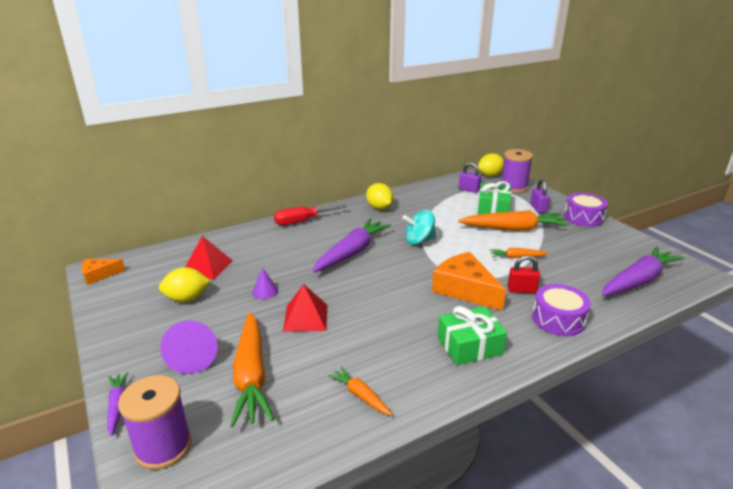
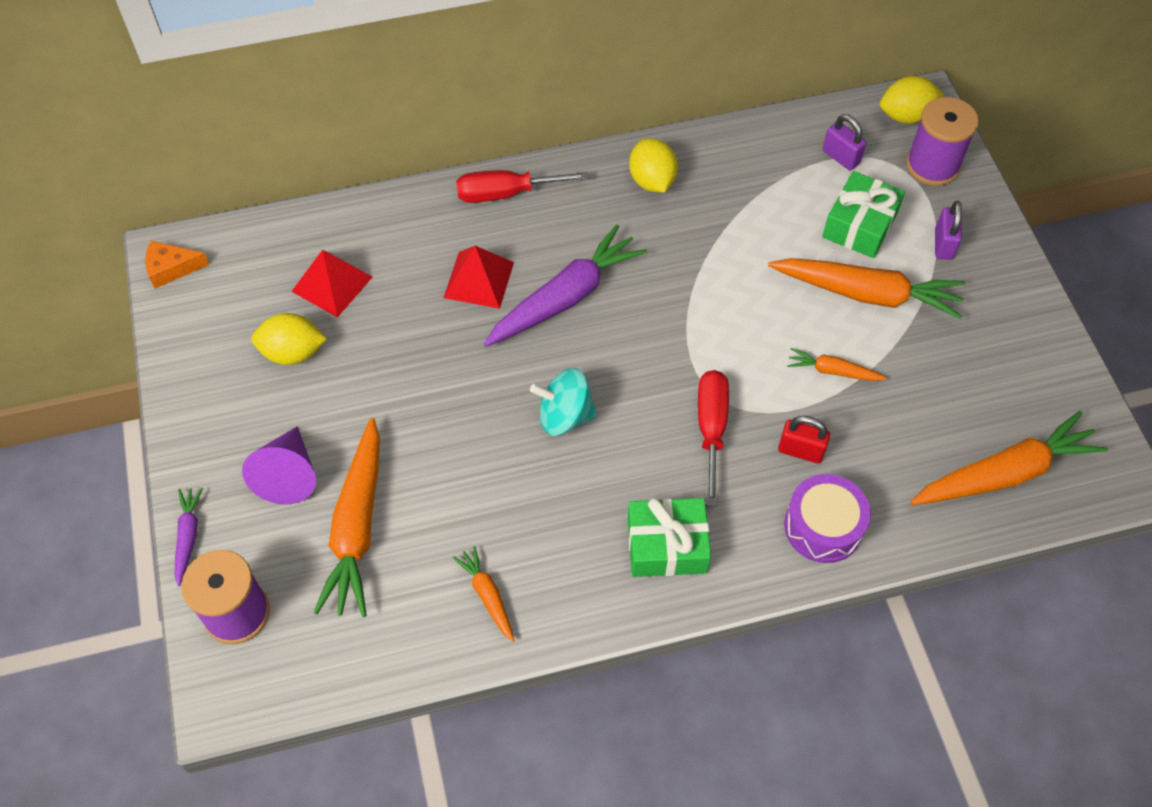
camera: 15 degrees right, 30 degrees up
(265, 291) = (407, 363): purple cone -> none
(306, 317) = (454, 434): red pyramid -> red pyramid (479, 280)
(419, 241) = (687, 291): turquoise spinning top -> turquoise spinning top (564, 416)
(464, 289) = (711, 429): orange cheese -> red screwdriver
(583, 218) = (1013, 289): purple drum -> none
(638, 280) = (1005, 473): purple carrot -> orange carrot

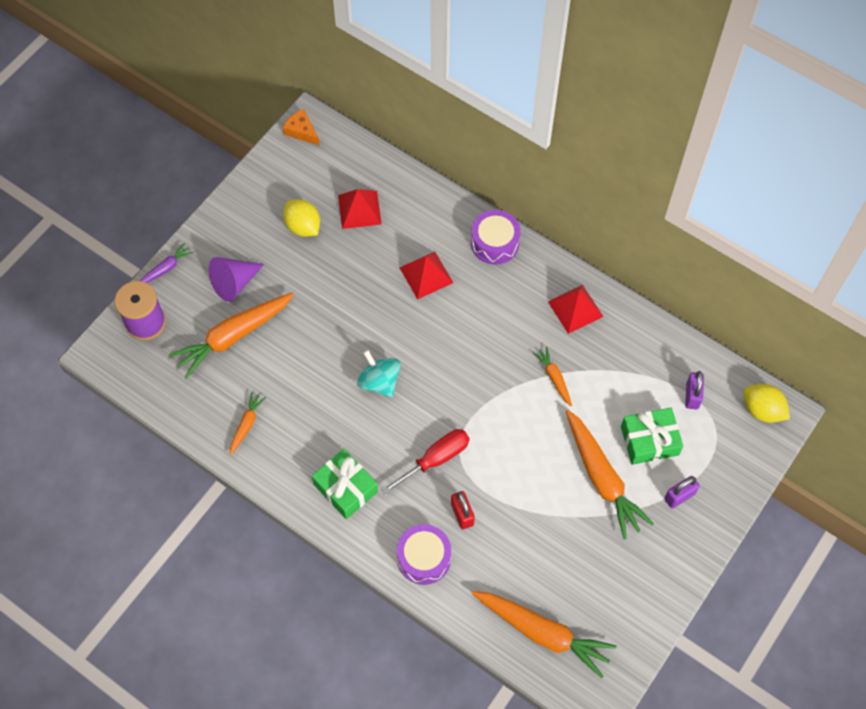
camera: 50 degrees right, 5 degrees up
(505, 193) = (495, 243): red screwdriver -> purple drum
(566, 297) = (454, 325): purple carrot -> none
(652, 180) = (575, 308): yellow lemon -> red pyramid
(832, 371) = (530, 495): orange carrot -> orange carrot (554, 378)
(932, 165) = (736, 451): purple spool -> none

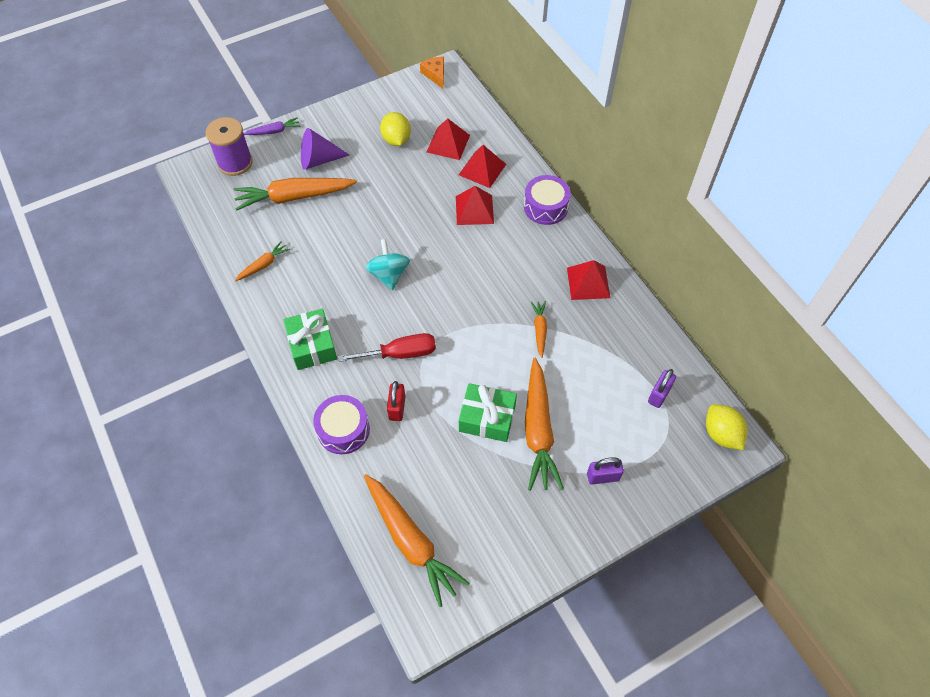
camera: 25 degrees right, 5 degrees down
(410, 226) = (482, 169): none -> red pyramid
(649, 441) = (599, 417): green gift -> green gift (487, 418)

